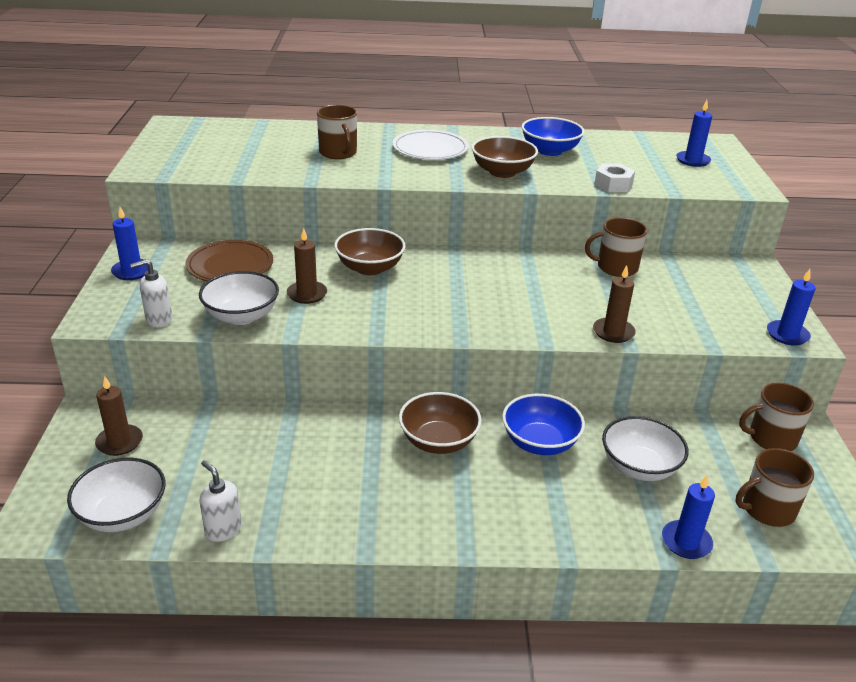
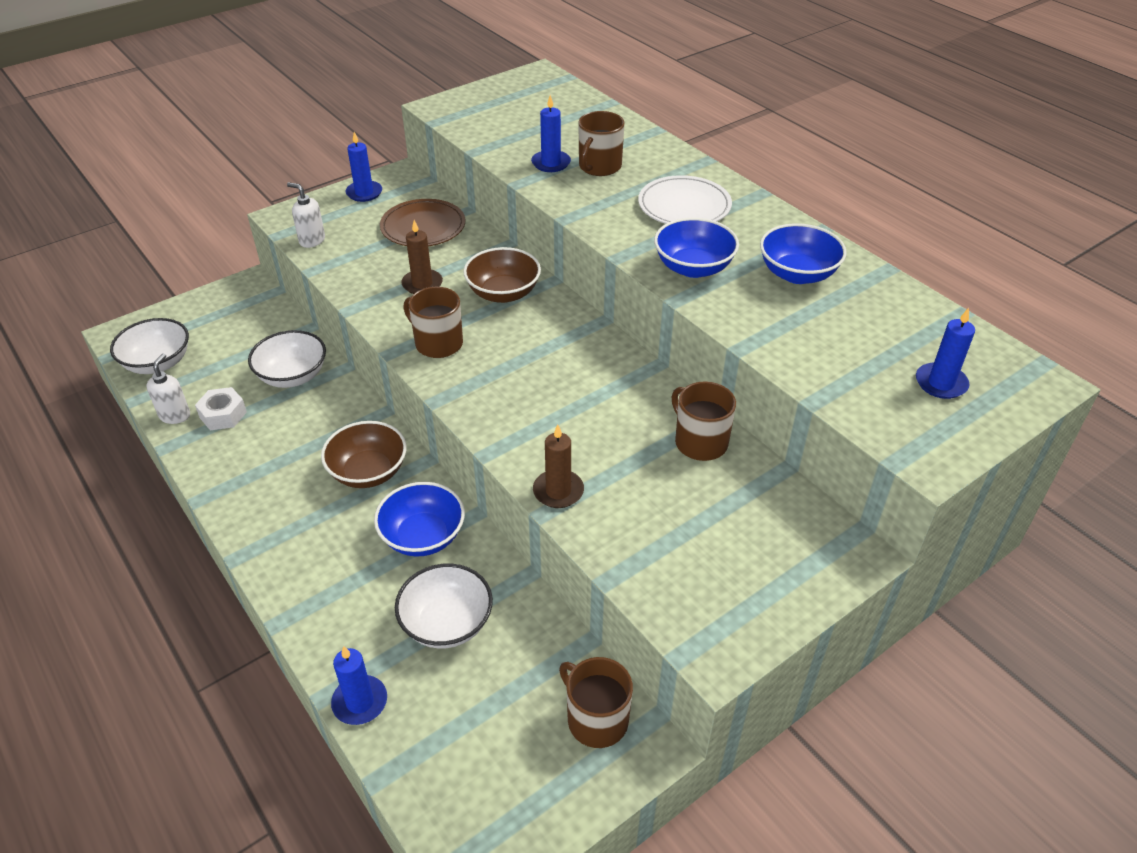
camera: 55 degrees right, 10 degrees up
(119, 442) = (228, 317): brown candle -> none
(241, 316) = (355, 272): white bowl -> white bowl (292, 376)
(502, 172) = (693, 267): brown bowl -> blue bowl
(613, 185) = (771, 349): white nut -> white nut (223, 415)
(767, 509) = (462, 754): brown mug -> brown mug (437, 343)
(787, 335) = (708, 637): blue candle -> blue candle (551, 163)

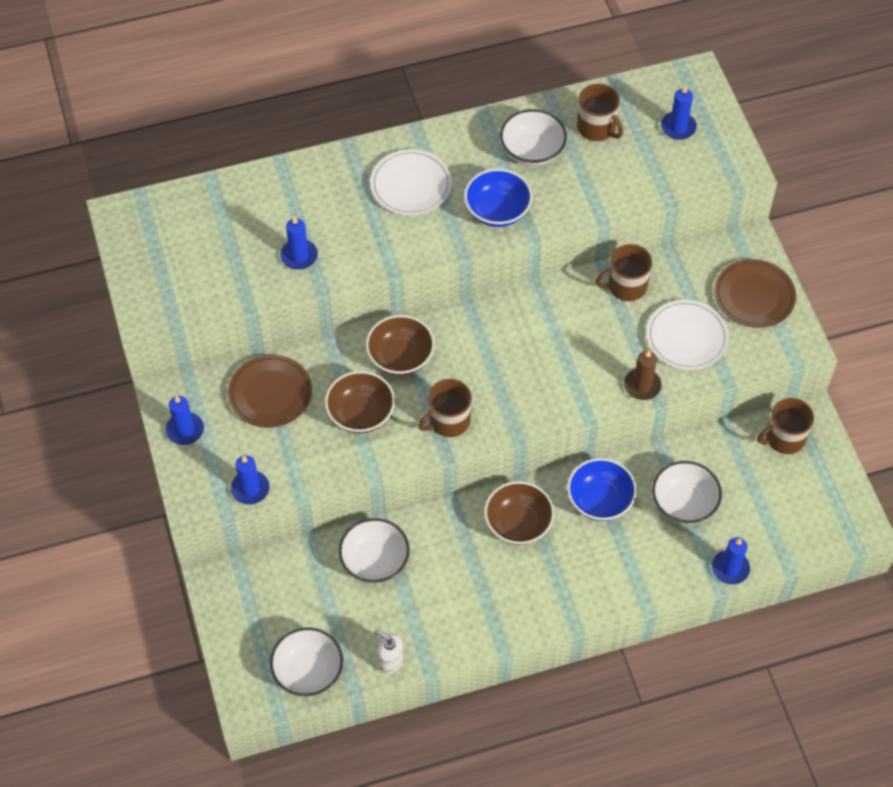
camera: 70 degrees left, 15 degrees up
(223, 415) = (405, 623): white nut -> none
(312, 240) = (250, 489): white soap dispenser -> blue candle
(422, 284) = (361, 414): brown candle -> brown bowl
(599, 167) = (322, 222): brown mug -> brown mug (597, 128)
(656, 518) = (686, 337): none -> white plate
(767, 577) = (754, 296): none -> brown plate
(797, 274) = (532, 151): blue bowl -> white bowl

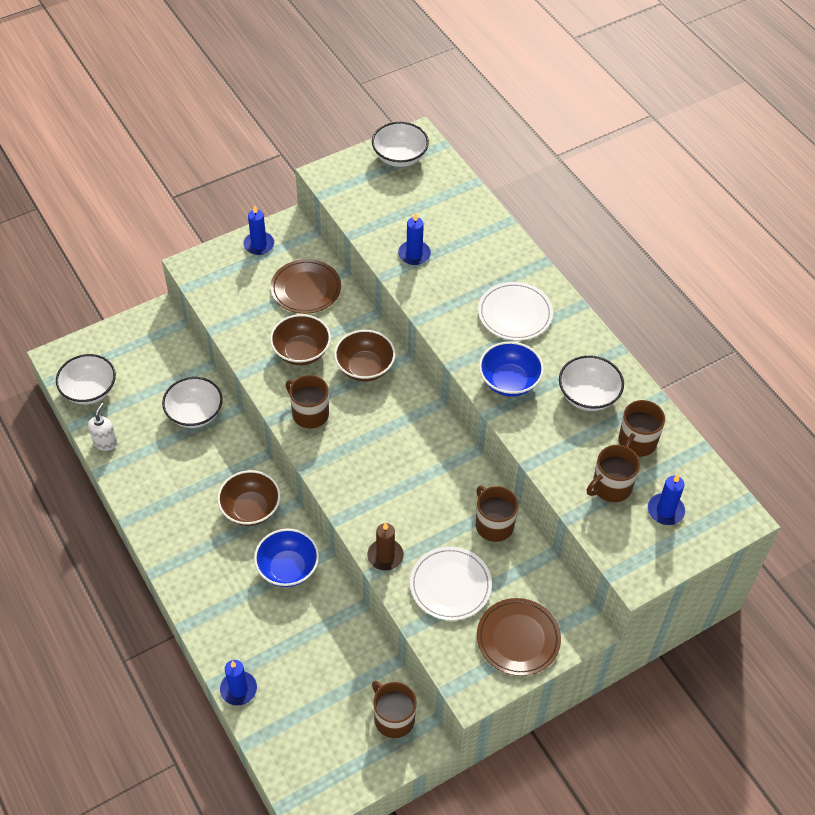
camera: 75 degrees right, 5 degrees down
(250, 489) = (214, 296): blue candle -> none
(643, 161) = (611, 487): none -> brown mug
(684, 503) = (300, 638): white bowl -> white bowl (400, 157)

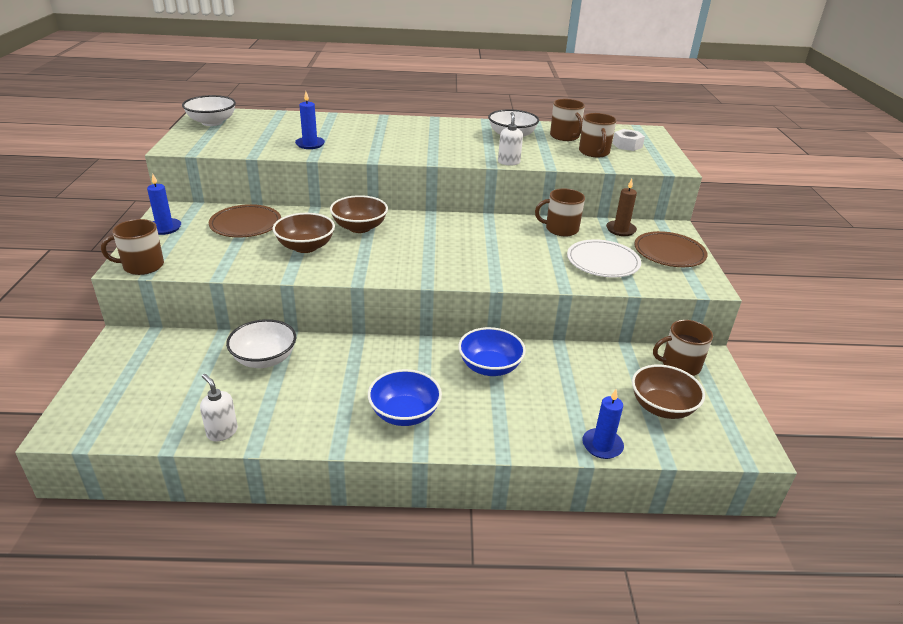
camera: 60 degrees left, 20 degrees down
(89, 390) = (141, 419): white bowl -> none
(250, 509) = (407, 365): brown bowl -> brown bowl (662, 407)
(309, 413) = (373, 264): brown mug -> brown mug (142, 266)
(385, 556) = (553, 278): brown candle -> brown candle (620, 230)
(509, 381) = (470, 152): blue bowl -> blue bowl (404, 413)
(511, 424) = (508, 162): none -> white soap dispenser
(515, 314) = (414, 134): white plate -> none
(665, 510) = (627, 145): blue candle -> white nut

